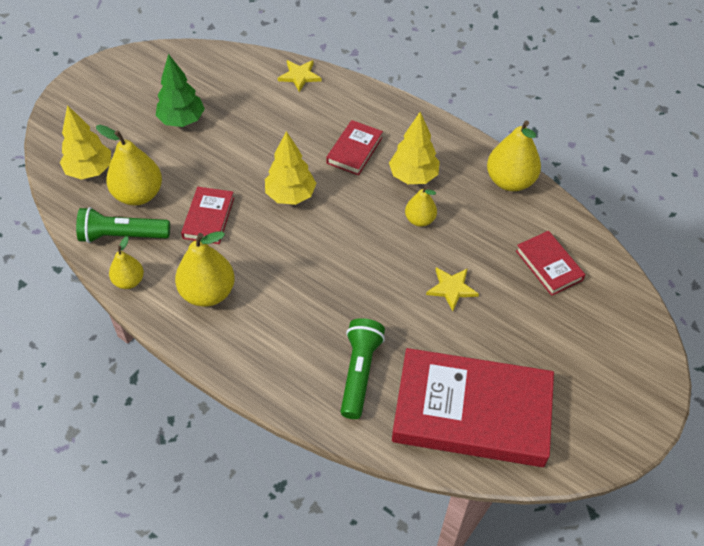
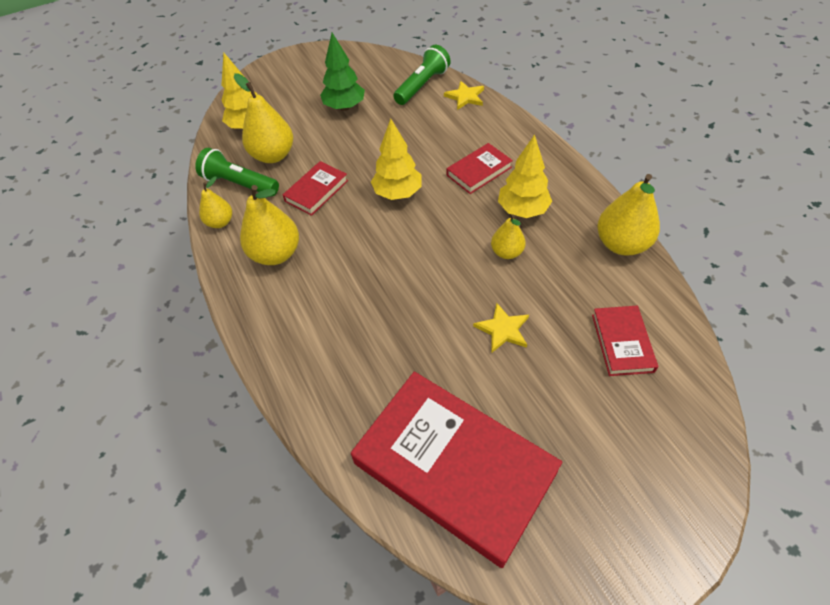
camera: 30 degrees right, 0 degrees up
(359, 372) = (364, 378): green flashlight -> green flashlight (422, 85)

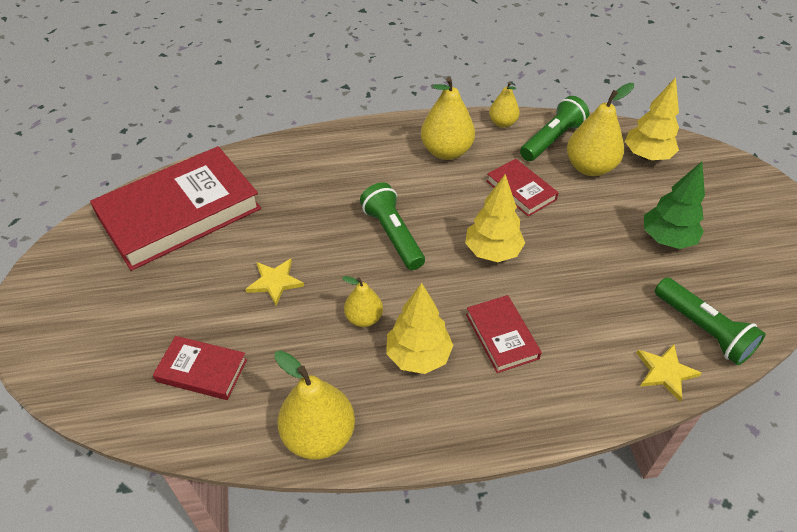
camera: 105 degrees right, 5 degrees down
(406, 261) = (393, 235): none -> green flashlight

